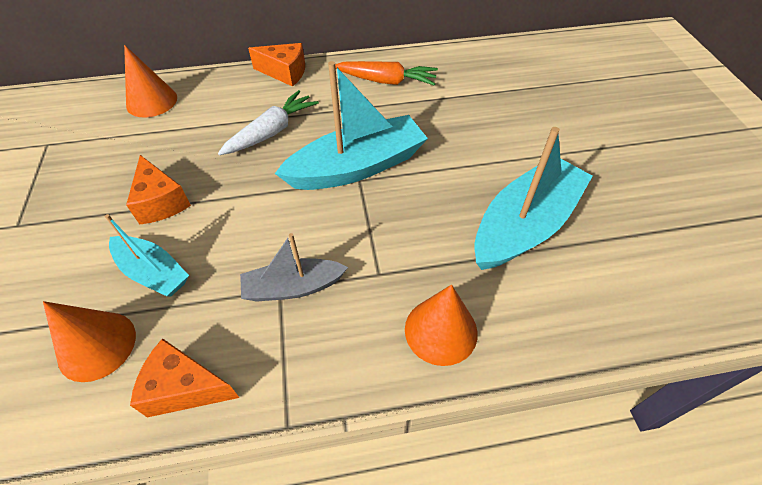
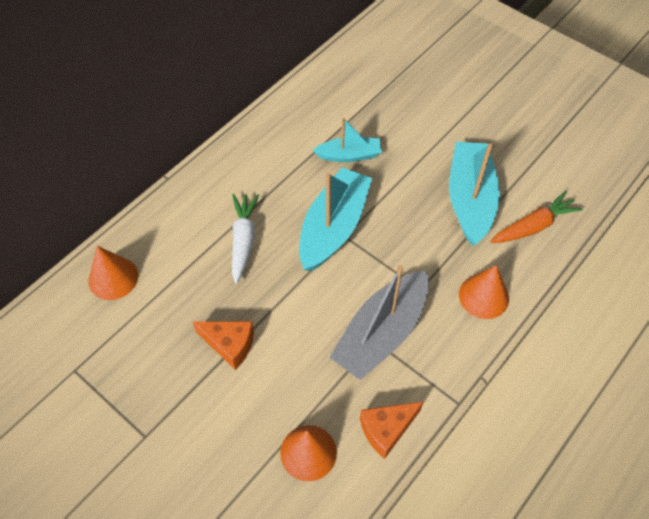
camera: 40 degrees left, 5 degrees up
(153, 272) = (286, 390): turquoise boat -> turquoise boat (349, 155)
(285, 73) = (192, 183): orange cheese -> none
(293, 287) = (381, 333): grey boat -> grey boat, size x1.73
(387, 81) = (280, 143): orange carrot -> orange carrot (534, 226)

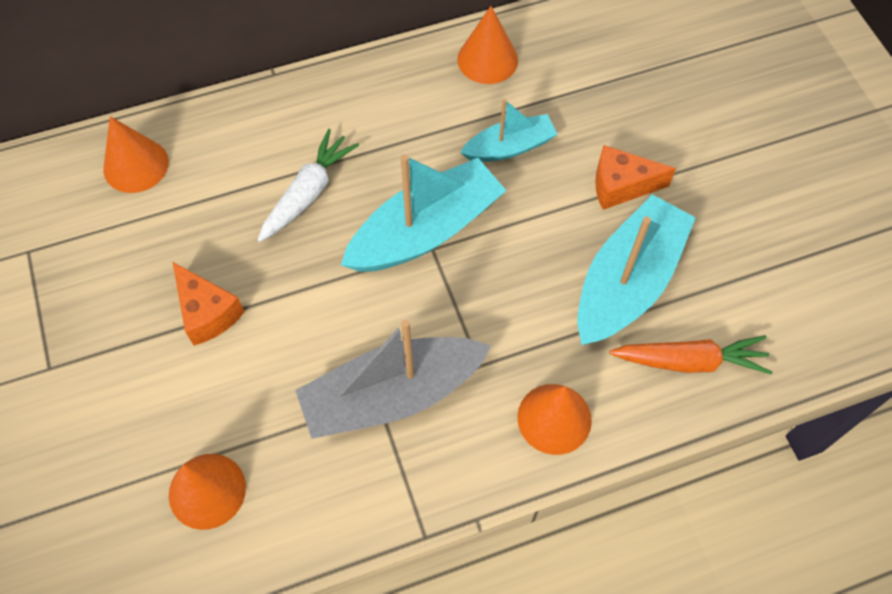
camera: 30 degrees right, 5 degrees up
(299, 110) = (487, 59): none -> orange cone
(349, 155) = (509, 147): turquoise boat -> turquoise boat turned 45 degrees counterclockwise
(386, 430) = (314, 517): orange cheese -> orange cheese (621, 186)

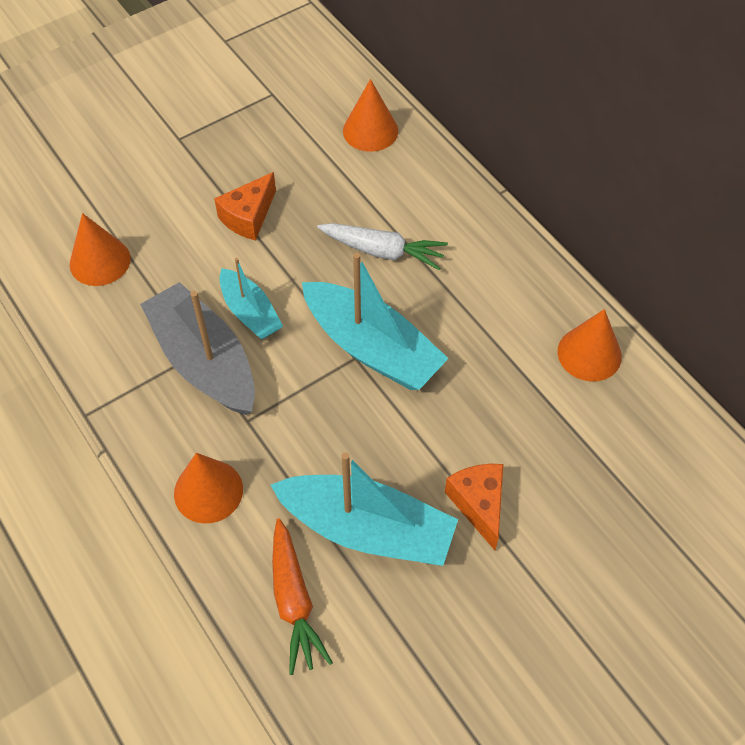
camera: 75 degrees right, 5 degrees down
(509, 147) = (489, 395): turquoise boat -> turquoise boat (250, 312)

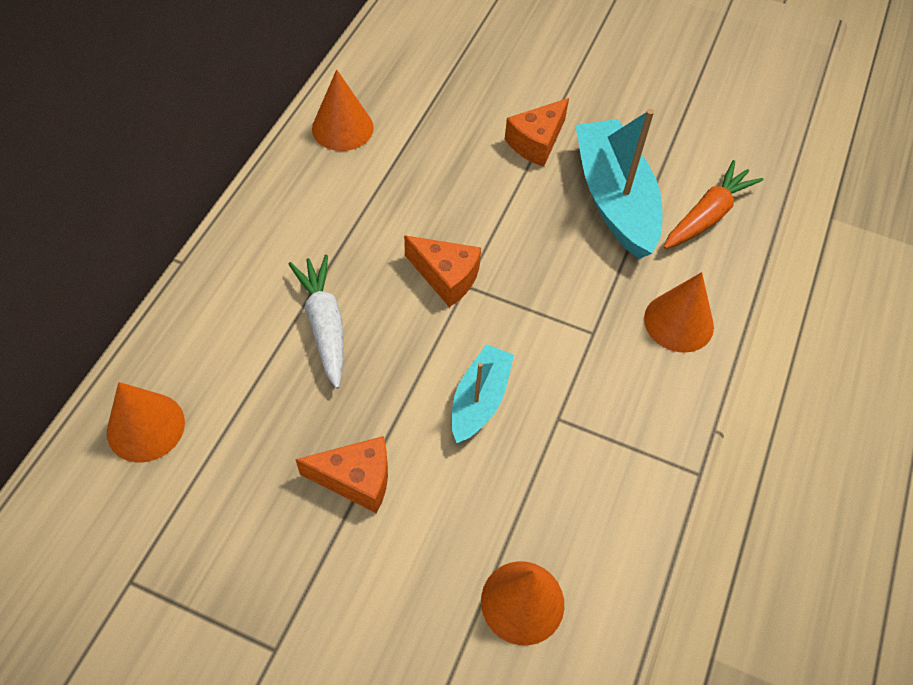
camera: 125 degrees left, 0 degrees up
(204, 361) = (563, 406): grey boat -> none
(372, 348) = (446, 277): turquoise boat -> orange cheese

